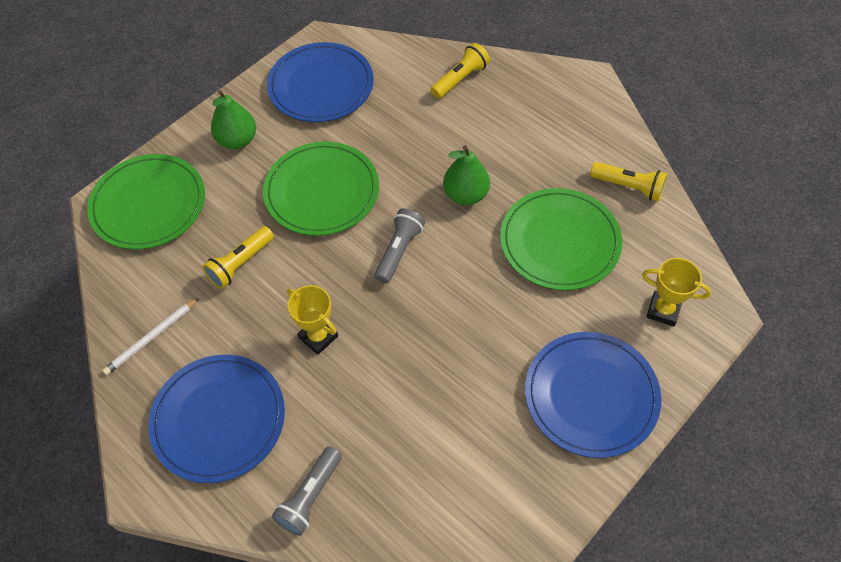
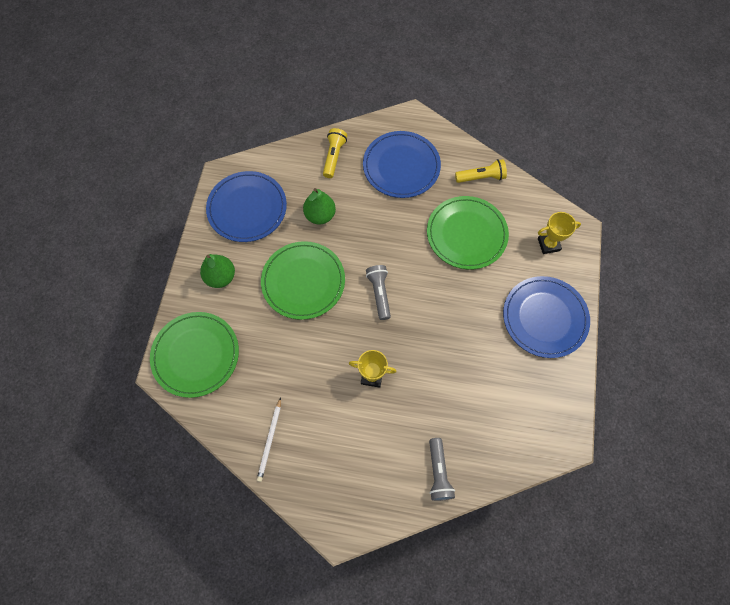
camera: 35 degrees left, 10 degrees up
(218, 419) = (351, 463): blue plate -> blue plate (401, 166)
(240, 264) = (289, 359): yellow flashlight -> none
(466, 195) = (392, 234): green pear -> green pear (320, 215)

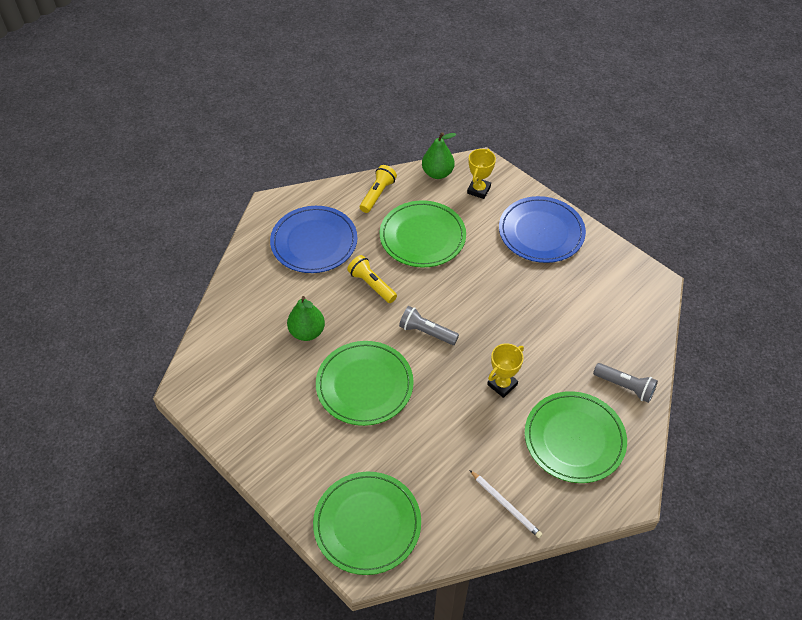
camera: 55 degrees left, 15 degrees down
(221, 277) = (299, 454): green pear -> green pear (437, 173)
(247, 208) = (243, 388): blue plate -> none
(334, 157) = (255, 286): yellow flashlight -> yellow flashlight (371, 285)
(361, 459) = (574, 439): none -> green plate

